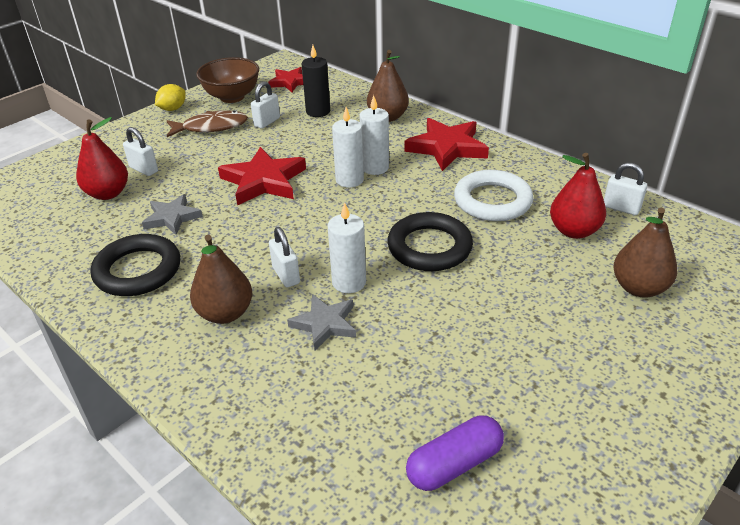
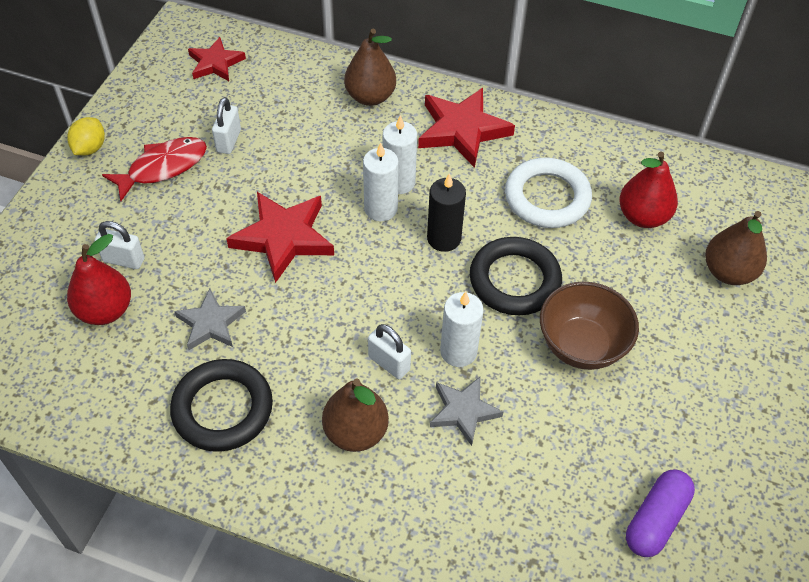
camera: 25 degrees left, 15 degrees up
(211, 127) = (163, 167): brown fish -> red fish
(232, 97) = (155, 108): brown bowl -> brown bowl (581, 345)
(318, 111) = (281, 107): black candle -> black candle (444, 238)
(621, 208) = (674, 172): white padlock -> none

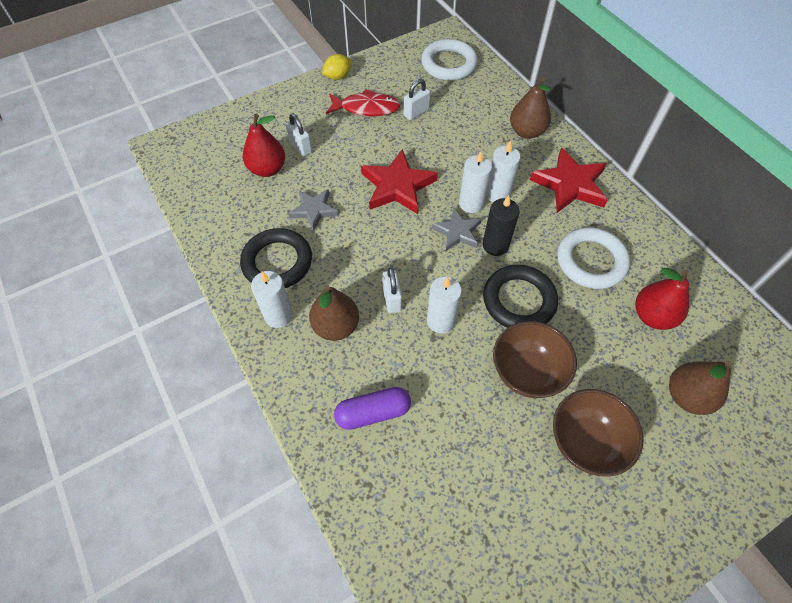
camera: 40 degrees right, 5 degrees up
(215, 63) = (449, 64): red star -> white ring
(281, 465) = (278, 315): none -> white candle
(463, 411) = (410, 359): grey star -> grey star (457, 232)
(656, 519) = (474, 523): purple capsule -> purple capsule (373, 412)
(684, 373) = (586, 442): none -> brown bowl

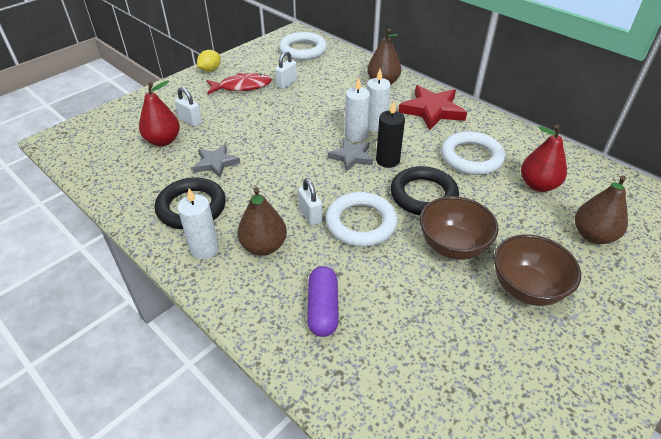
camera: 15 degrees left, 15 degrees down
(373, 412) = (323, 308): purple capsule -> purple capsule turned 60 degrees counterclockwise
(397, 186) = (287, 134): red star -> none
(441, 321) = (361, 223): white candle -> white ring

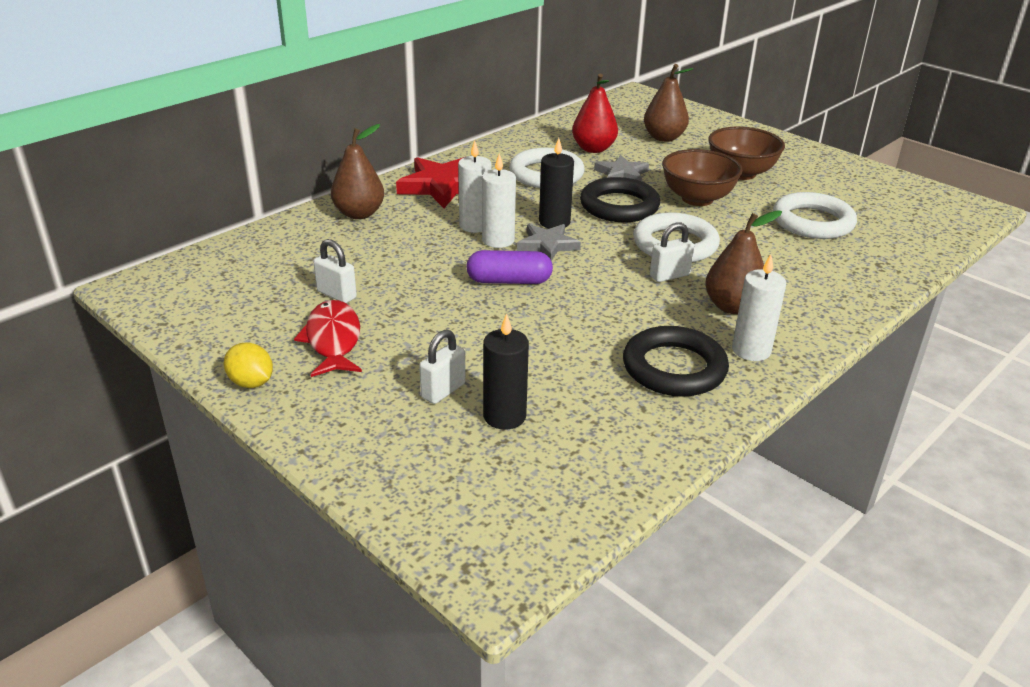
camera: 90 degrees left, 10 degrees down
(163, 141) = (504, 416): red pear -> black candle
(216, 163) = (567, 354): grey star -> grey star (621, 174)
(303, 50) = (215, 279): white ring -> white ring (812, 222)
(323, 308) = (809, 270): purple capsule -> purple capsule (509, 281)

